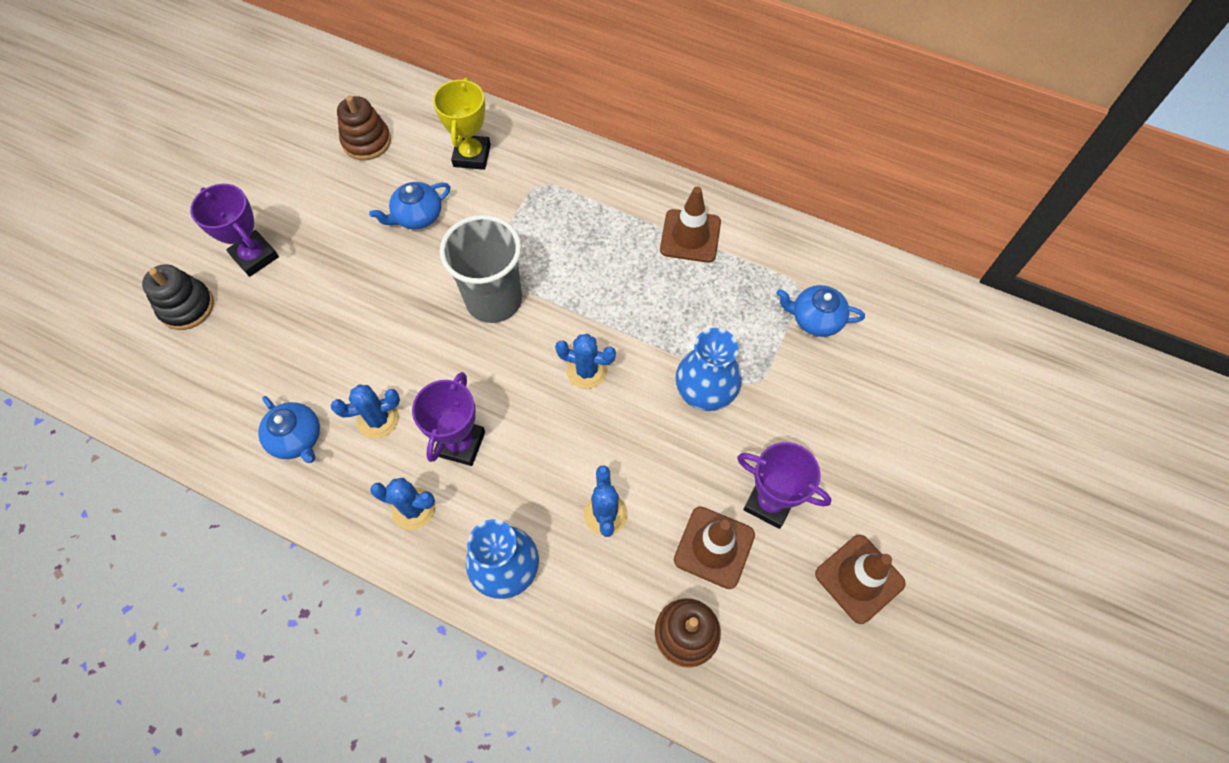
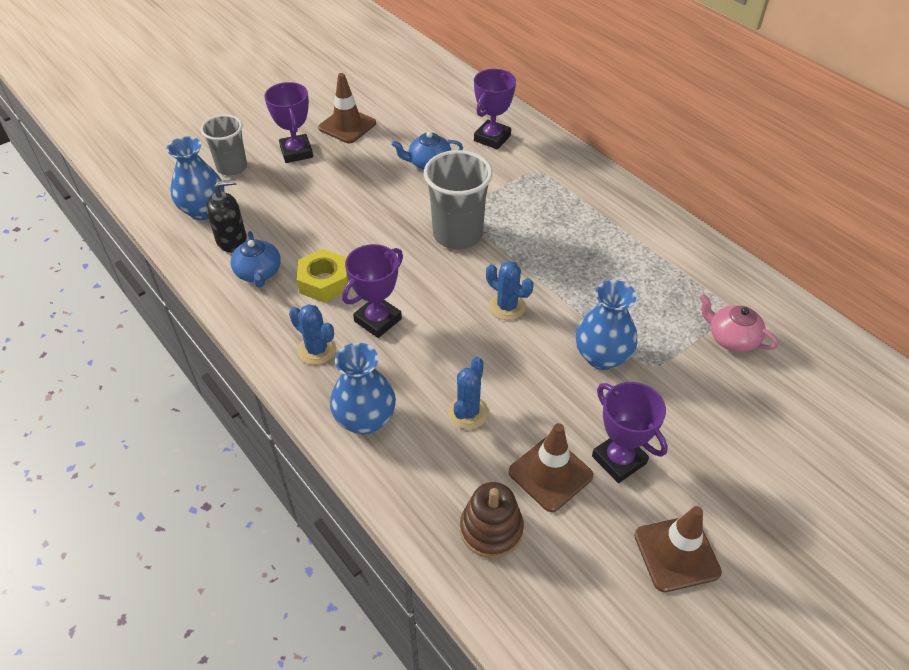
camera: 25 degrees right, 15 degrees down
(185, 380) = (203, 210): none -> blue vase
(187, 307) = (232, 167): black stacking toy -> grey cup
(242, 408) = (232, 240): none -> black soap dispenser
(367, 141) = (417, 107): brown stacking toy -> none
(378, 419) = (324, 282): blue cactus -> yellow nut
(472, 156) = (492, 138): yellow trophy -> purple trophy
(690, 236) = (645, 243): brown traffic cone -> brown traffic cone (347, 126)
(815, 319) = (731, 338): blue teapot -> pink teapot

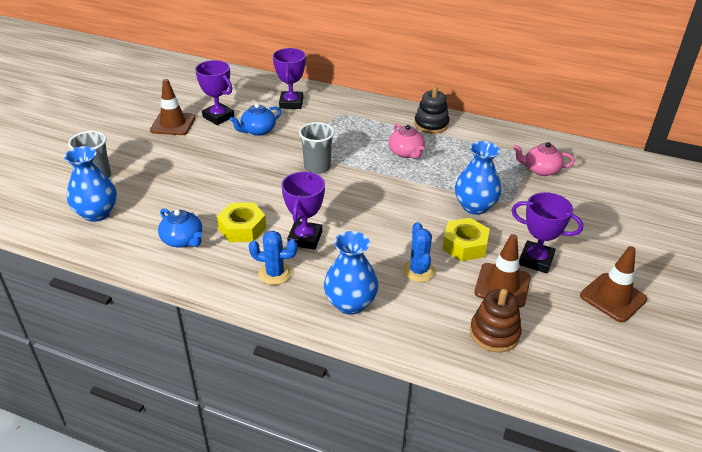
camera: 30 degrees left, 10 degrees down
(232, 240) = (140, 226): black soap dispenser -> none
(296, 152) = (145, 152): purple trophy -> purple trophy (218, 117)
(457, 234) = (317, 167): grey cup -> grey cup, size x0.66
(507, 306) = (389, 199): blue cactus -> none
(548, 403) = (464, 245): none -> yellow nut
(576, 251) = (406, 153): none -> pink teapot
(638, 222) = (431, 124): none -> black stacking toy

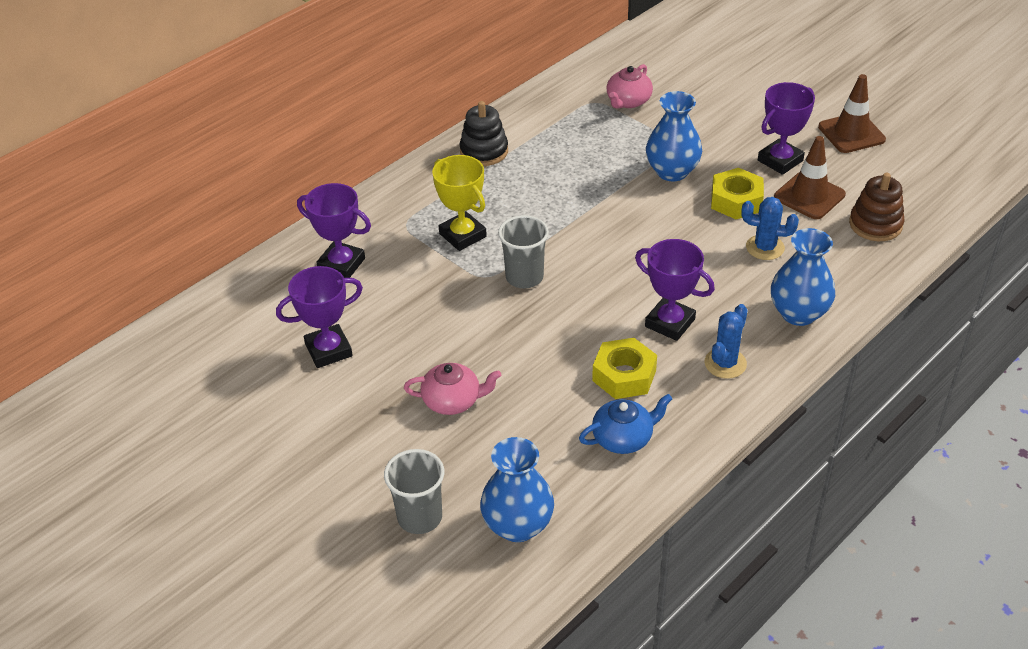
camera: 65 degrees left, 5 degrees up
(173, 124) = (316, 406): brown traffic cone -> none
(258, 130) = (396, 315): blue teapot -> none
(343, 136) = (462, 235): none -> yellow trophy
(406, 153) = (535, 191): pink teapot -> pink teapot (453, 401)

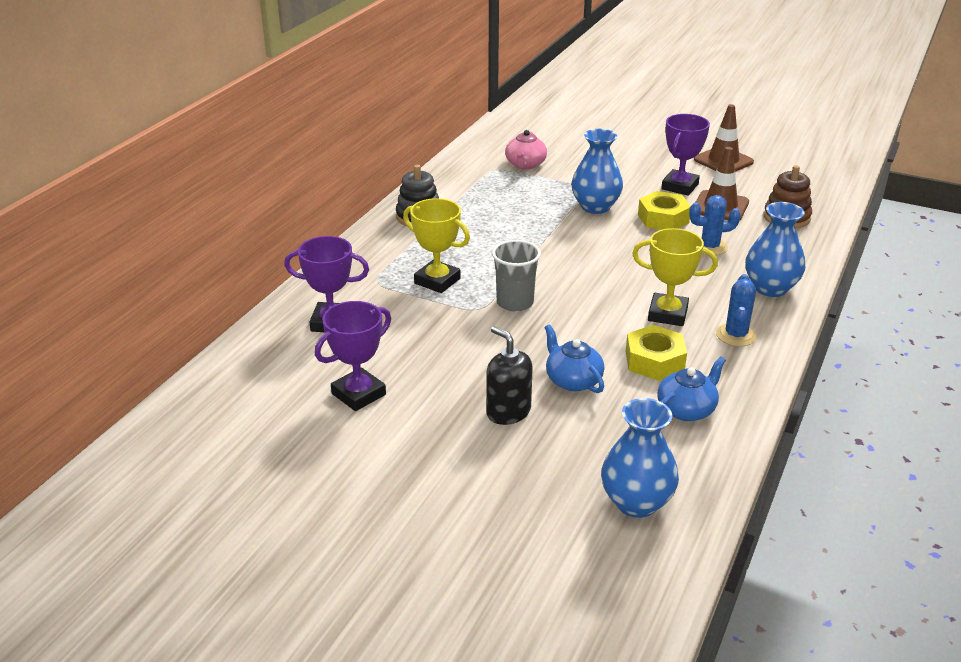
camera: 20 degrees left, 10 degrees down
(420, 517) = (535, 517): grey cup -> none
(453, 401) = (508, 412): pink teapot -> black soap dispenser
(532, 380) = (572, 380): none -> blue teapot
(670, 323) = (667, 314): purple trophy -> yellow trophy

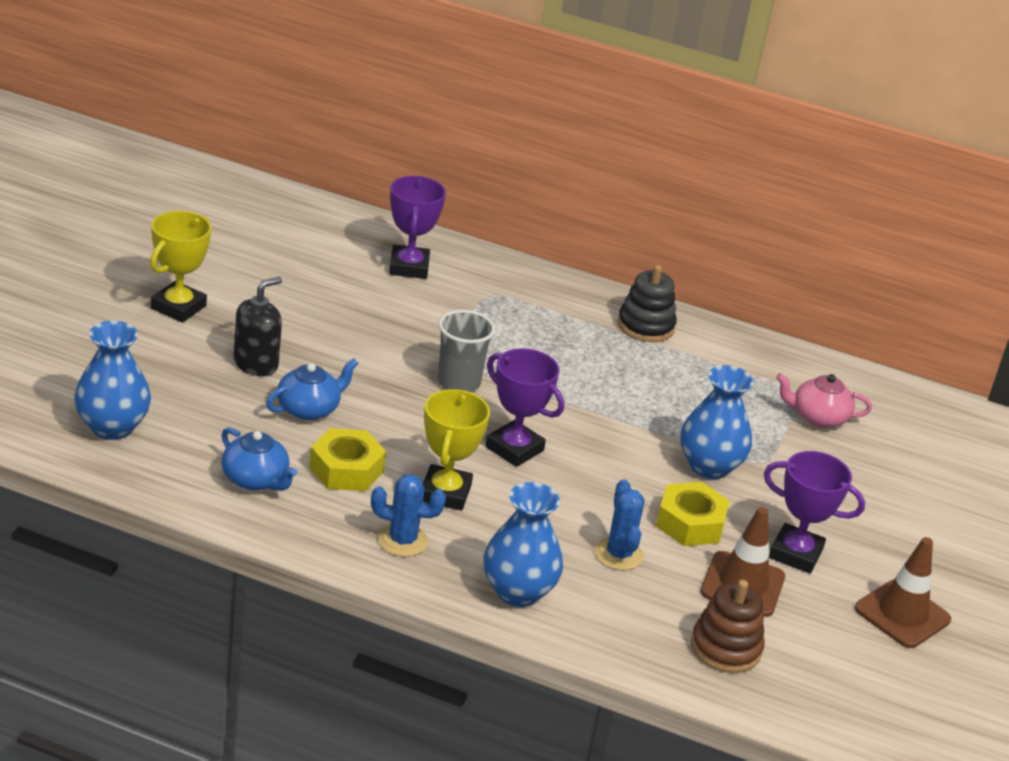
camera: 80 degrees right, 0 degrees up
(358, 394) = (287, 281): purple trophy -> purple trophy (514, 449)
(437, 281) = (499, 333): yellow trophy -> yellow trophy (178, 307)

